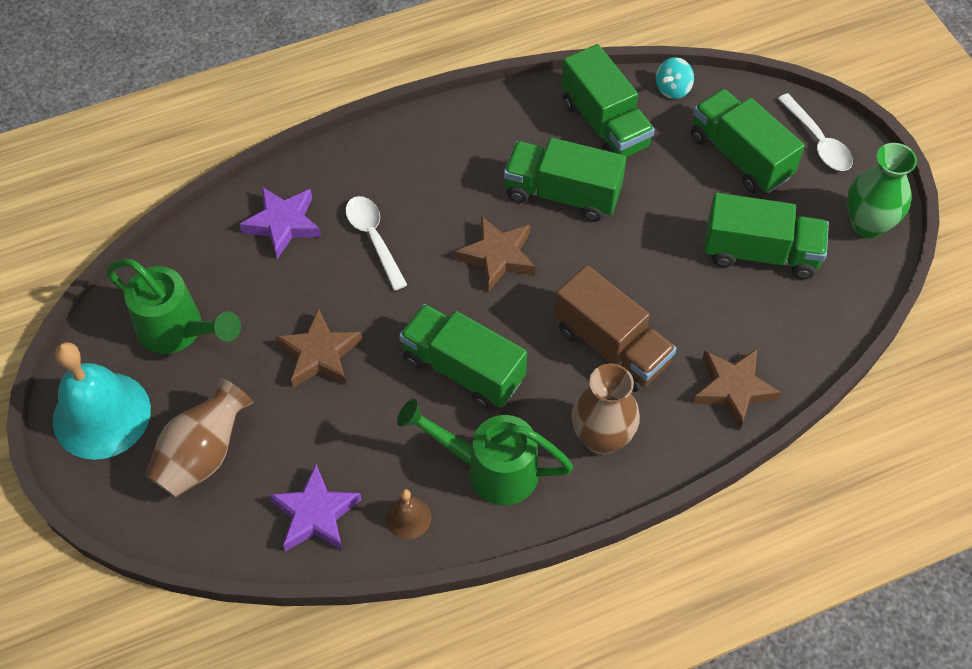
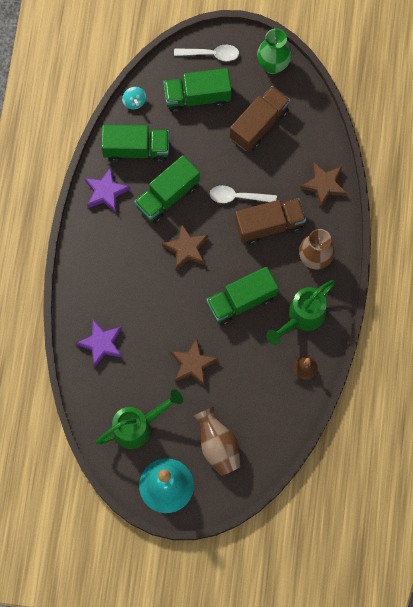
camera: 60 degrees left, 15 degrees up
(315, 514) = (279, 408): purple star -> purple star (106, 192)
(374, 239) = (139, 303): white spoon -> white spoon (238, 197)
(760, 253) = (259, 125): green truck -> brown truck

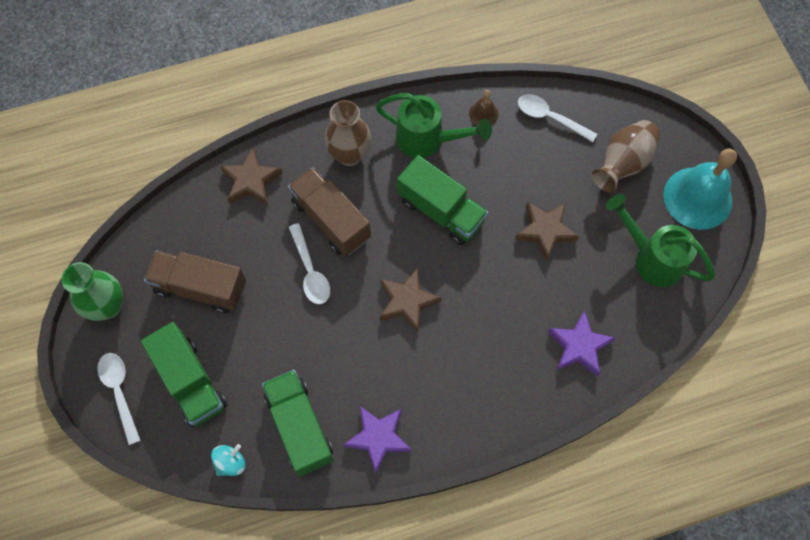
camera: 115 degrees left, 5 degrees down
(167, 196) = (348, 356): green truck -> none
(279, 414) = (550, 118): none -> white spoon

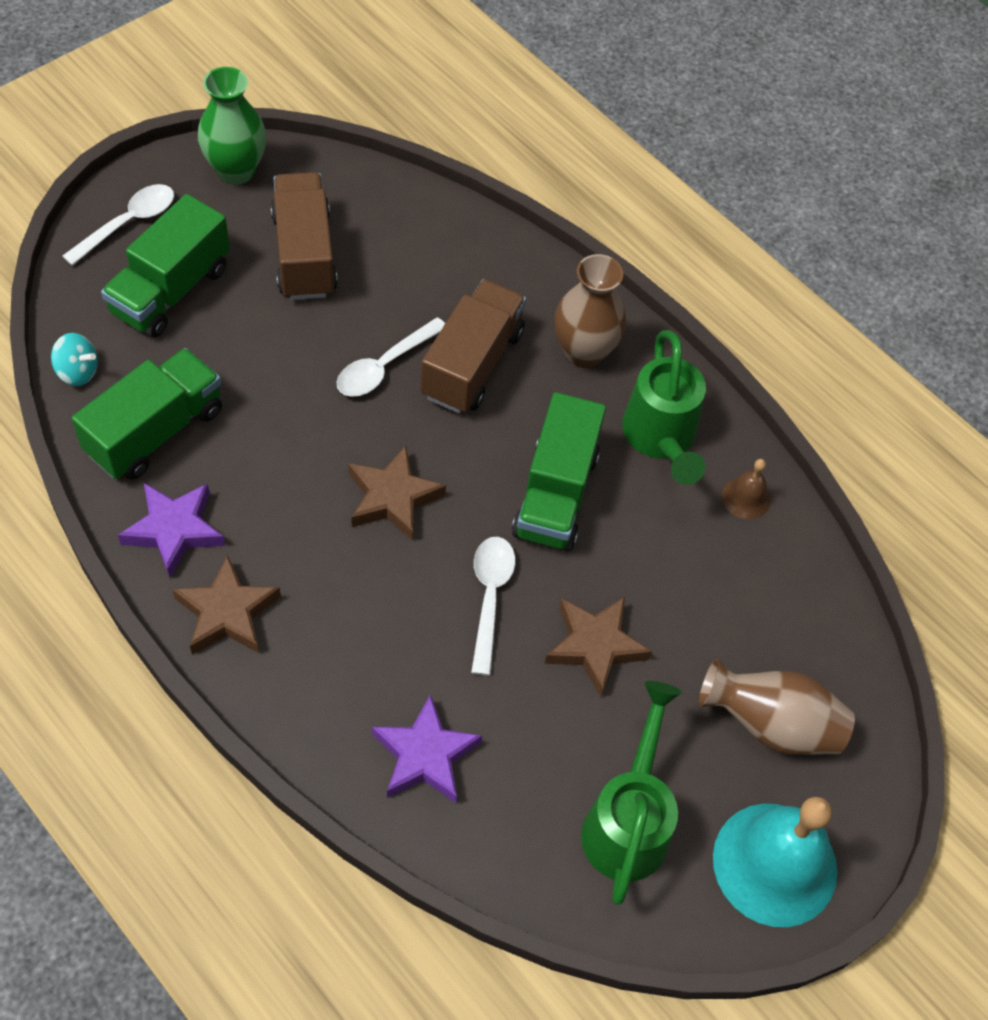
camera: 60 degrees right, 10 degrees down
(251, 181) = (483, 254): brown star -> brown star (227, 613)
(550, 118) = (792, 592): white spoon -> white spoon (490, 597)

